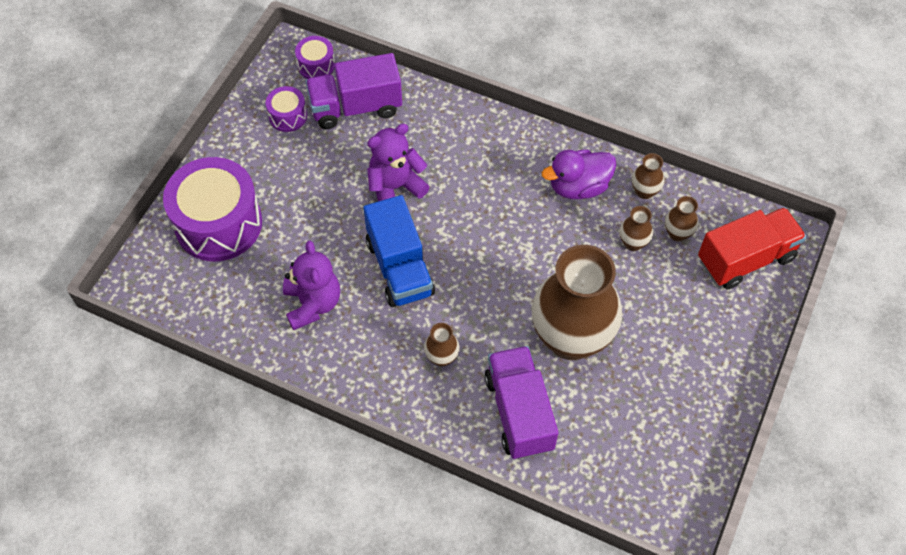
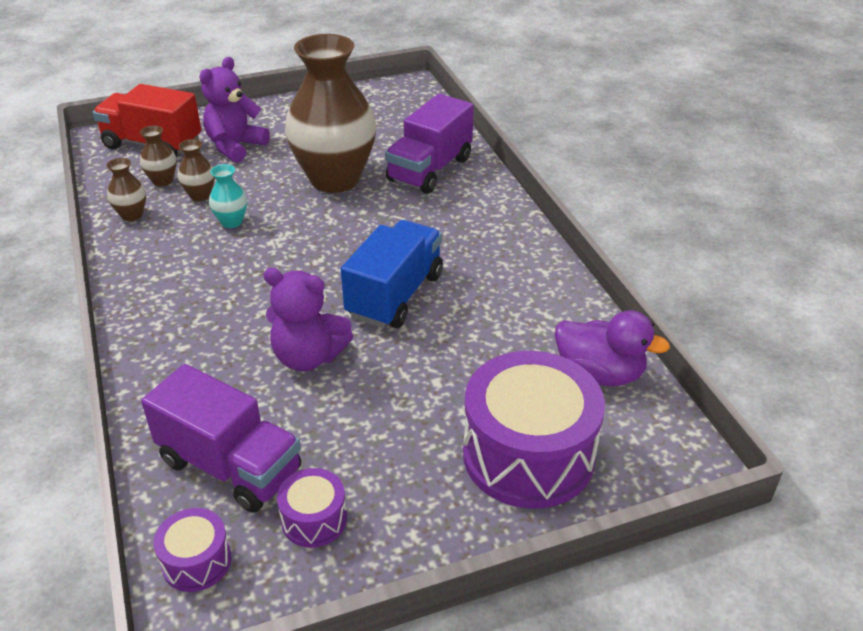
camera: 135 degrees left, 20 degrees down
(313, 304) = (506, 320): purple teddy bear -> purple teddy bear (235, 146)
(441, 357) = (442, 224): brown vase -> none
(577, 239) = (231, 222): none -> turquoise vase
(578, 187) = (168, 249): purple duck -> purple duck (599, 374)

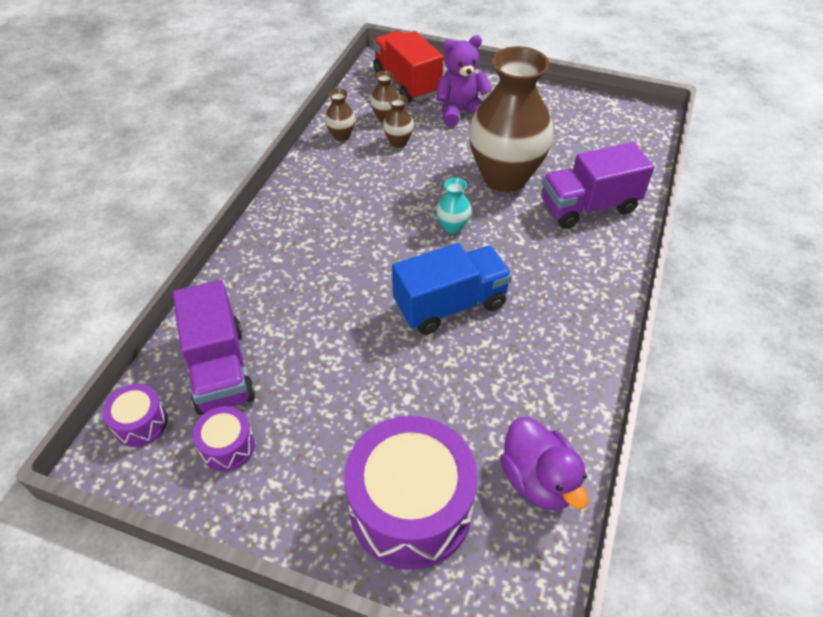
camera: 40 degrees right, 10 degrees up
(231, 222) = (398, 175): turquoise vase -> turquoise vase (452, 227)
(308, 357) = (343, 318): purple teddy bear -> none

